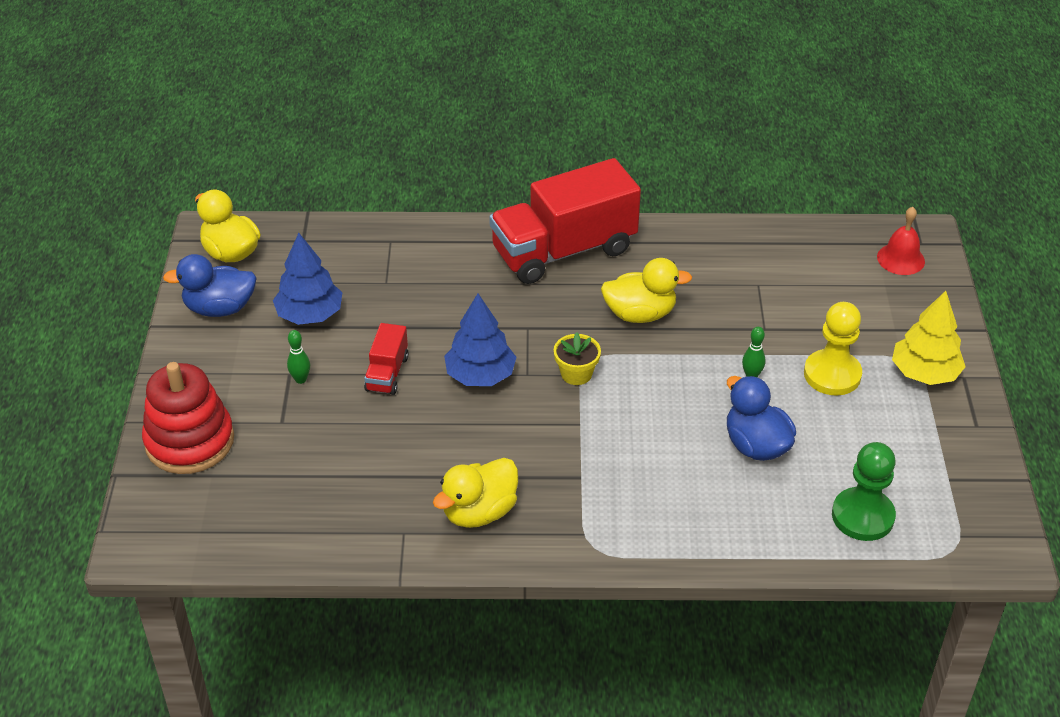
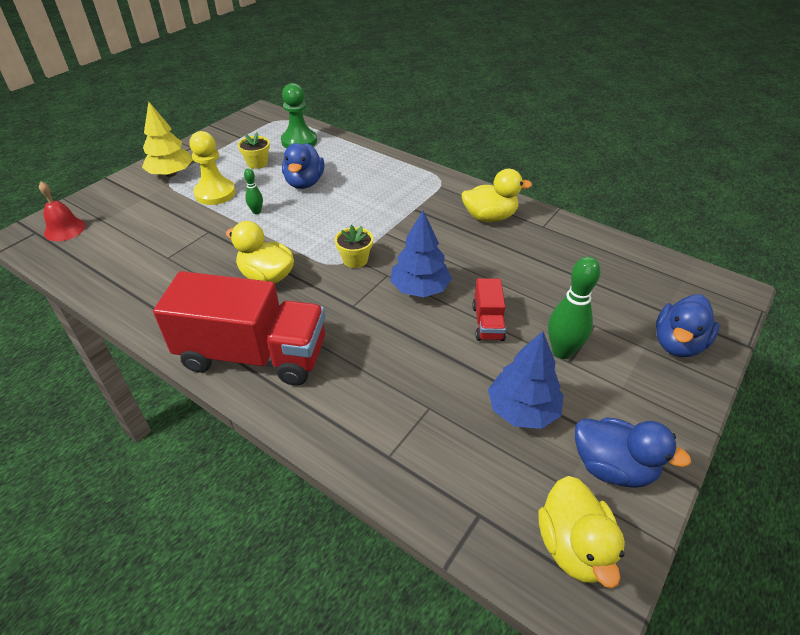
camera: 145 degrees left, 0 degrees up
(190, 441) = (678, 344): red stacking toy -> blue duck
(300, 379) = (562, 351): green bowling pin -> green bowling pin, size x1.91
(387, 373) = (488, 323): red truck -> red truck turned 135 degrees clockwise
(856, 445) = (257, 163): none -> yellow flower pot

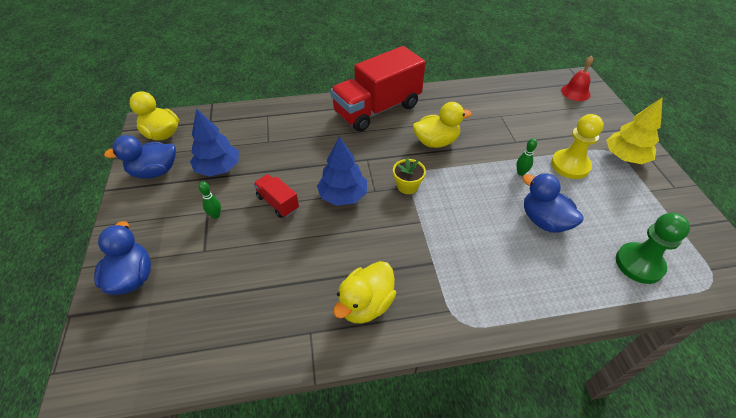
camera: 135 degrees right, 5 degrees up
(257, 163) = (608, 211): yellow flower pot -> none
(562, 351) = (216, 215): green bowling pin -> green bowling pin, size x0.52

